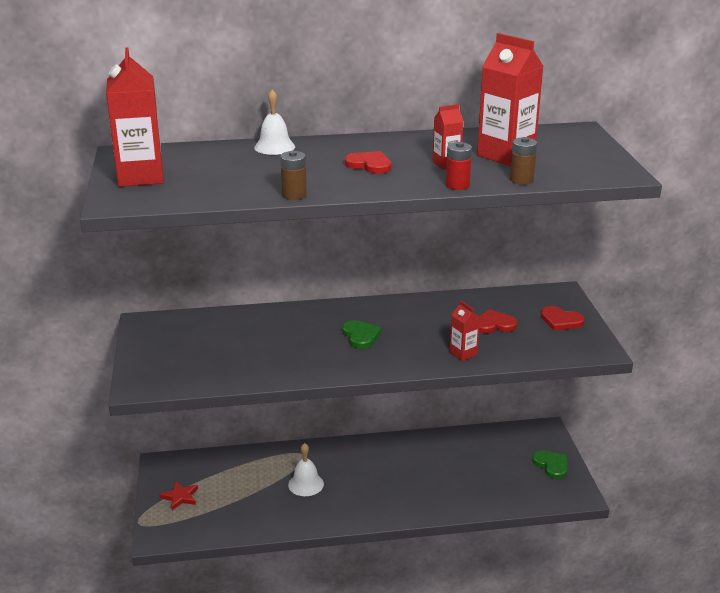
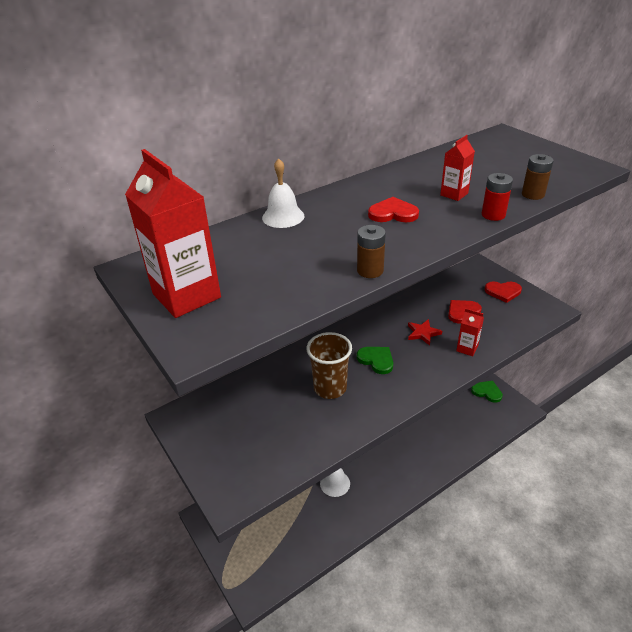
camera: 25 degrees left, 10 degrees up
(180, 497) = (243, 542): red star -> red star (423, 333)
(294, 342) = (330, 388): none -> brown cup
(506, 155) = (486, 172): red carton -> none

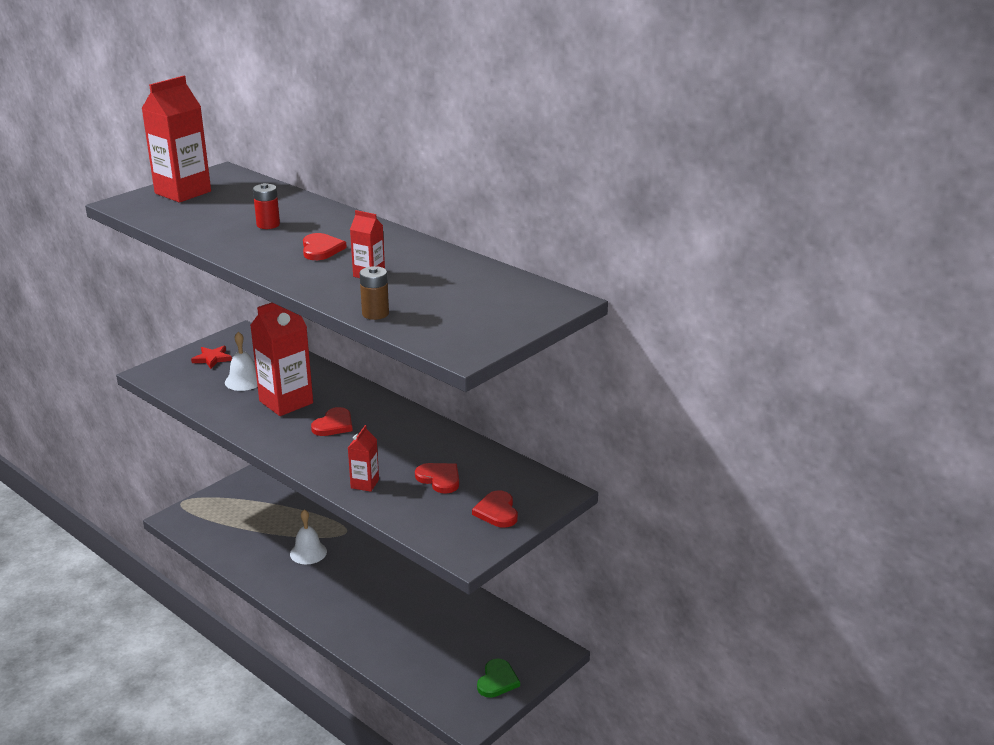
camera: 75 degrees right, 10 degrees down
(283, 217) = (310, 207): white bell -> white bell (244, 381)
(330, 388) = (286, 402): brown cup -> red carton
(370, 271) = (215, 246): brown battery -> none
(376, 360) = (334, 425): green heart -> red heart
(423, 333) = (388, 452): red star -> red star (212, 359)
(493, 215) = (323, 293): red battery -> red battery (268, 225)

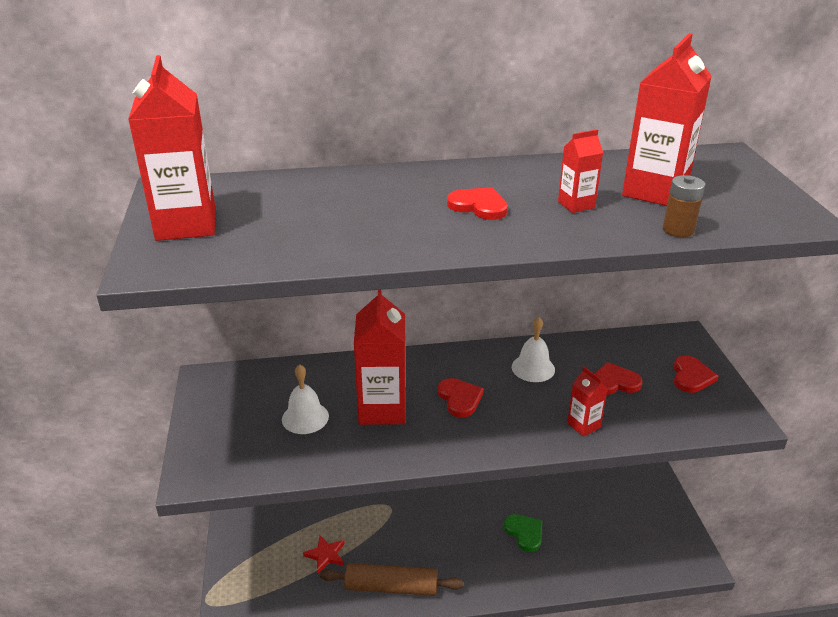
camera: 50 degrees left, 5 degrees up
(212, 359) = (229, 419): red star -> red star (325, 555)
(268, 225) = (369, 210): red battery -> none
(270, 569) = (391, 587): none -> brown rolling pin
(308, 552) = (393, 547): white bell -> white bell (533, 368)
(435, 292) = (655, 191): none -> red carton
(497, 511) = (691, 376): red heart -> red heart turned 105 degrees counterclockwise
(497, 680) = (663, 521): green heart -> green heart (524, 533)

